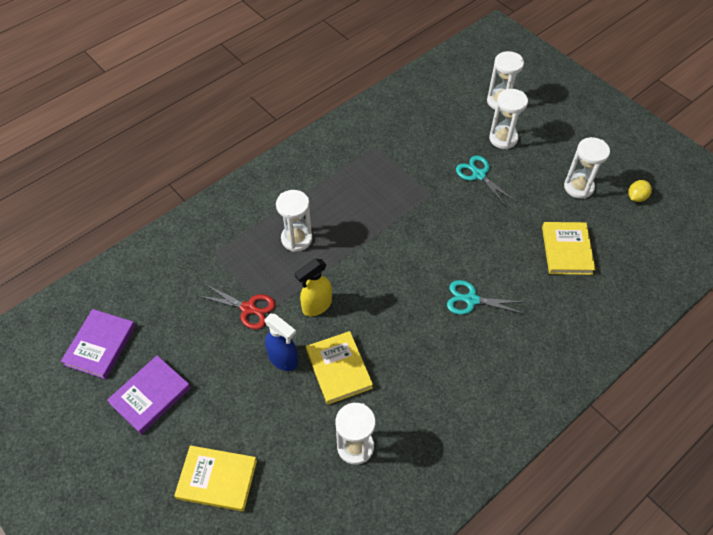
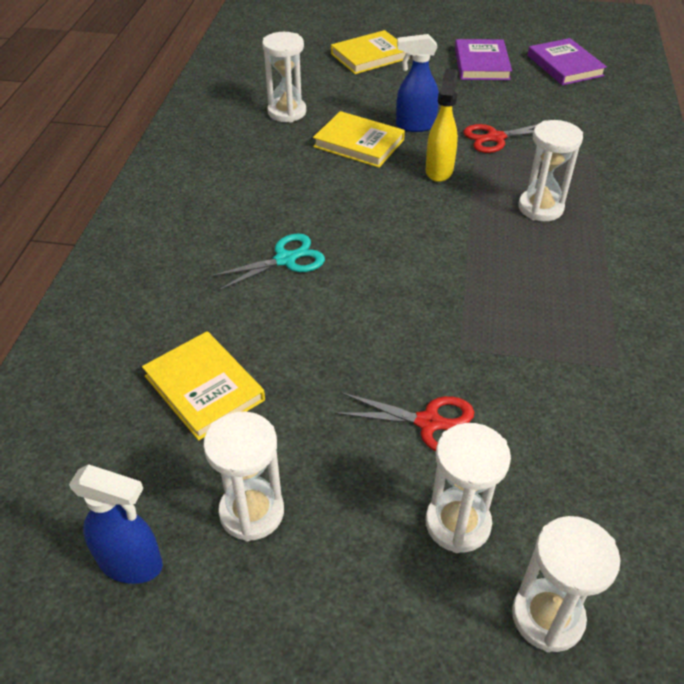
camera: 140 degrees right, 10 degrees down
(479, 175) = (428, 422): turquoise scissors -> red scissors
(636, 197) = (131, 563): yellow lemon -> blue spray bottle

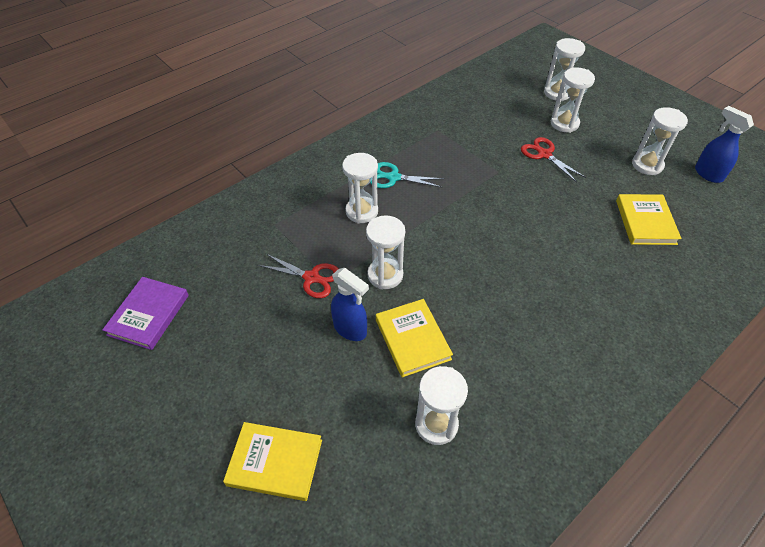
camera: 140 degrees left, 5 degrees up
(285, 260) = (551, 269): turquoise scissors -> turquoise scissors (394, 177)
(439, 170) = (385, 275): yellow spray bottle -> white hourglass
(481, 64) = (201, 368): purple book -> none

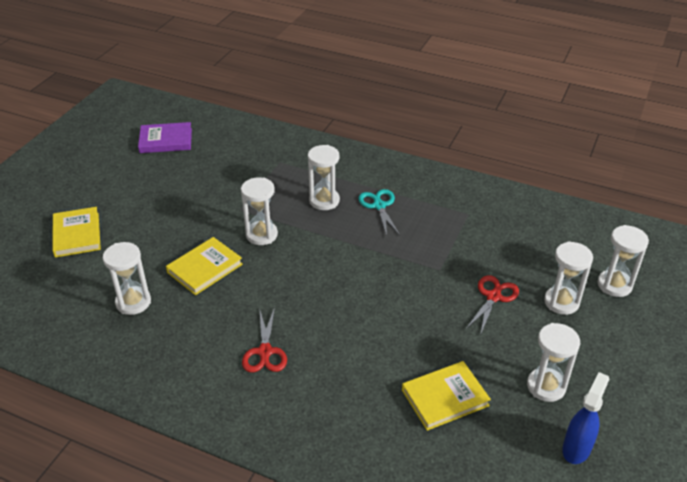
camera: 65 degrees right, 10 degrees down
(311, 277) = (237, 198): red scissors -> red scissors (265, 352)
(350, 329) = (198, 233): blue spray bottle -> none

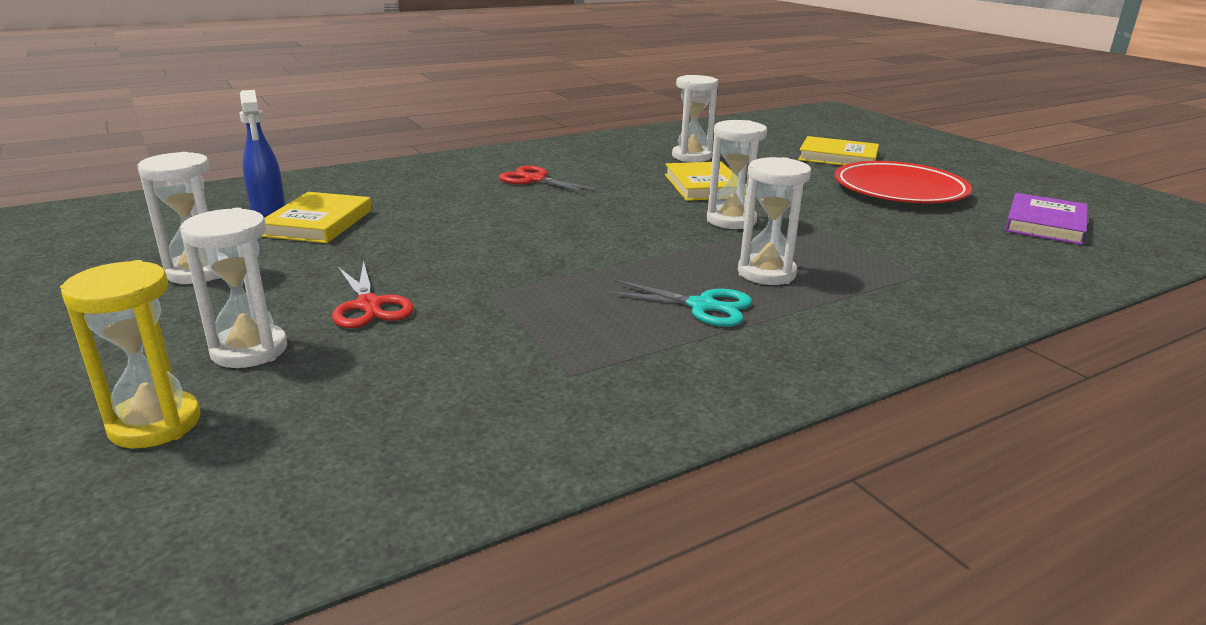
camera: 125 degrees right, 15 degrees down
(141, 193) = (899, 190): none -> red plate
(576, 448) = (118, 252): blue spray bottle -> blue spray bottle (268, 209)
(614, 285) = (155, 424): white hourglass -> yellow hourglass

